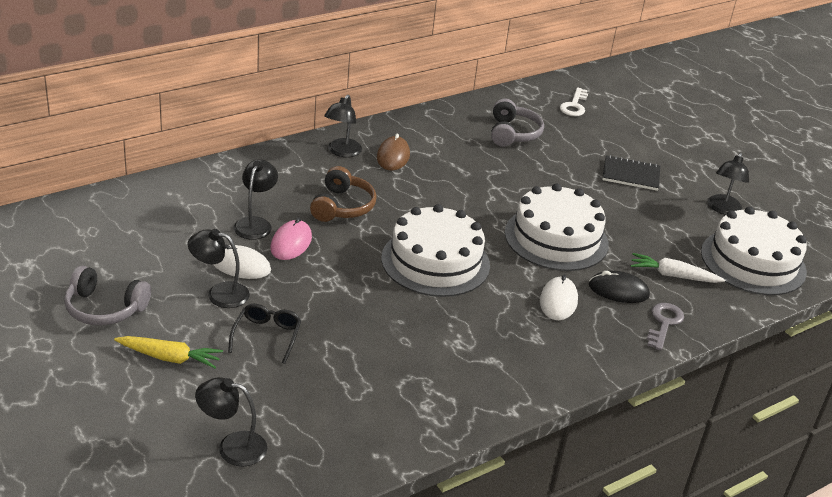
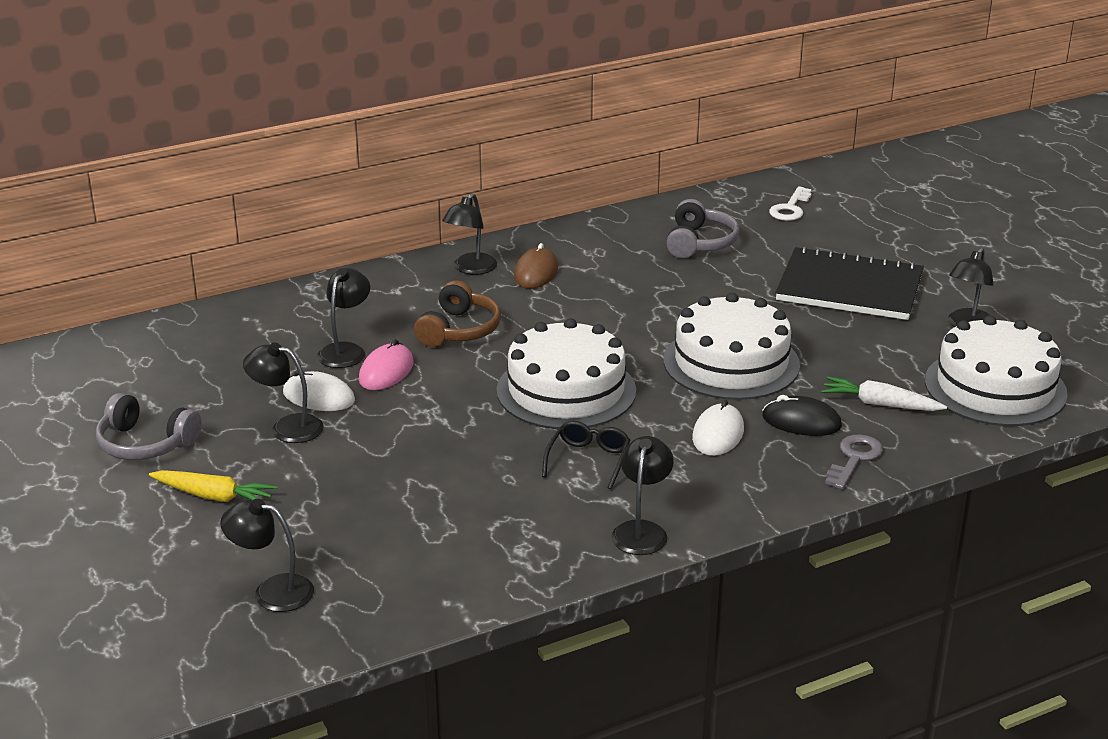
camera: 10 degrees right, 5 degrees down
(267, 336) = (336, 473): black glasses -> black glasses (588, 460)
(516, 388) = (641, 530): none -> black lamp
(631, 175) = (849, 288): black notebook -> black notebook, size x1.79

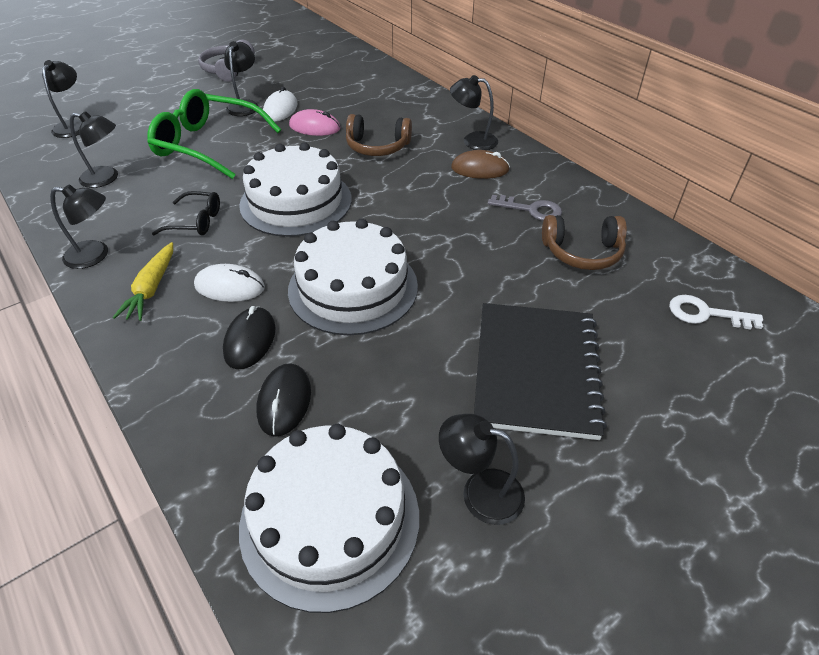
camera: 80 degrees right, 15 degrees up
(214, 496) = (172, 96): yellow carrot -> yellow carrot (151, 288)
(345, 350) = (340, 110): black lamp -> black lamp (106, 178)
(397, 457) = (208, 145): none -> green glasses
(699, 243) = (582, 252): grey headphones -> brown headphones
(854, 459) = (181, 382): grey key -> grey key (531, 210)
(880, 404) = (284, 401): white carrot -> black mouse

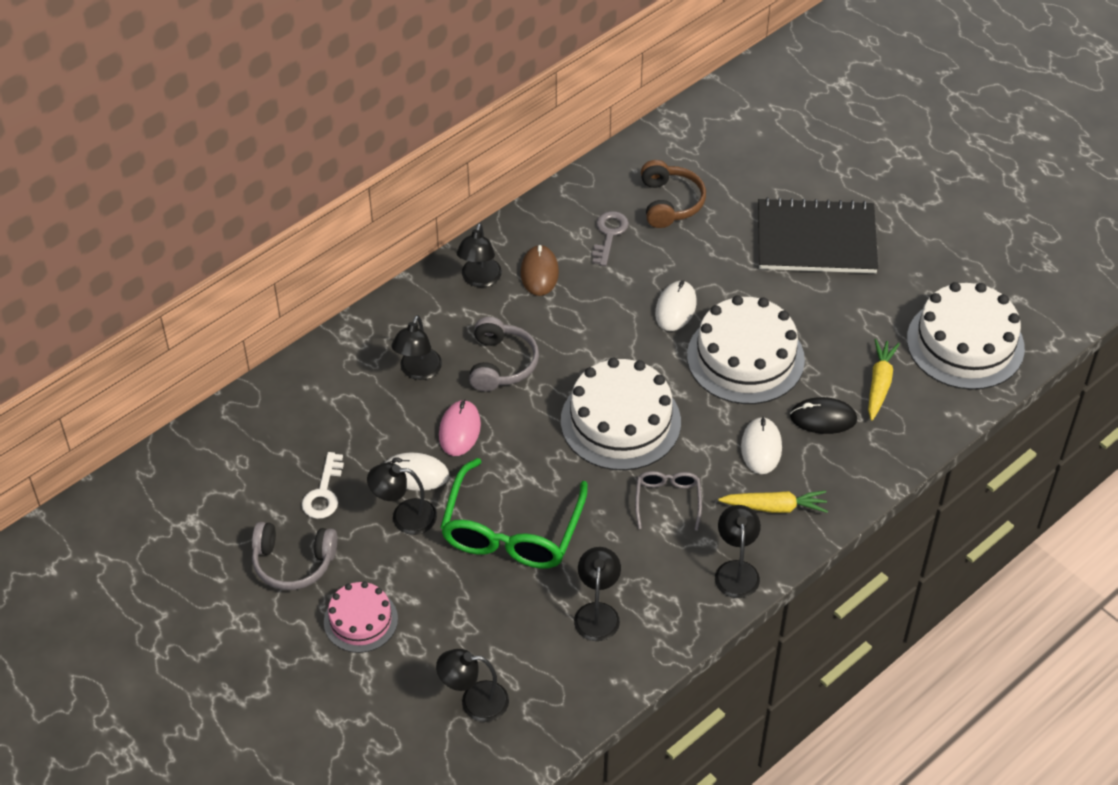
camera: 95 degrees left, 5 degrees up
(169, 89) = (360, 620): none -> pink cake
(196, 221) = (667, 500): black glasses -> grey glasses
(284, 401) = (879, 384): black mouse -> yellow carrot
(377, 147) = (501, 364): brown headphones -> grey headphones
(429, 244) = (675, 308): none -> white mouse
(480, 492) = (926, 270): black lamp -> black lamp (418, 371)
(705, 314) = (735, 137): white key -> white key (324, 493)

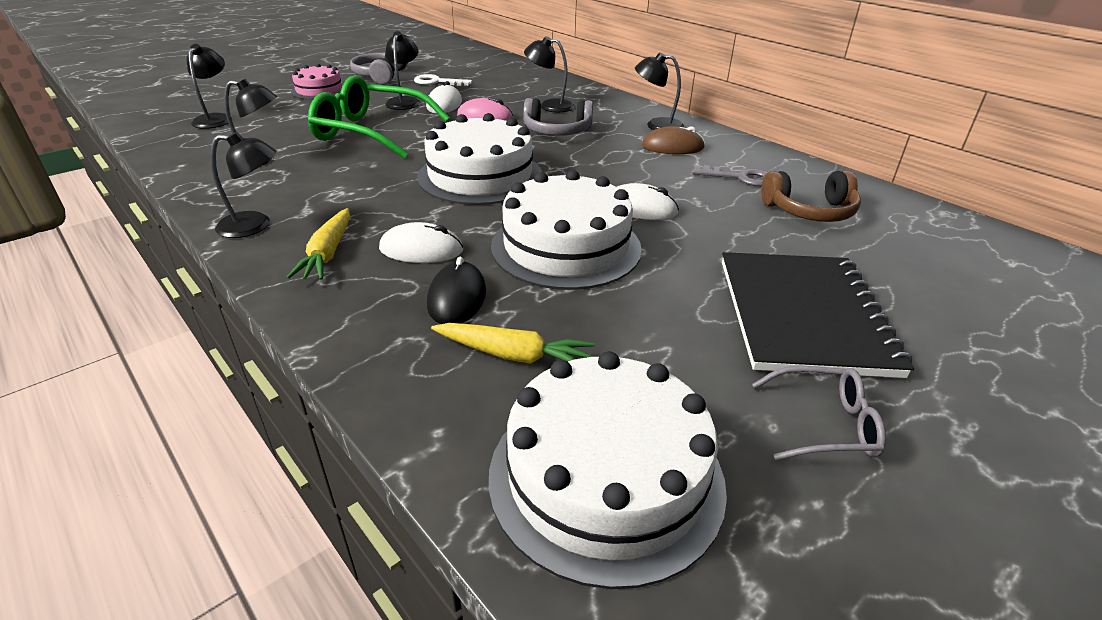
camera: 90 degrees right, 15 degrees down
(667, 500) = (369, 194): grey glasses -> grey glasses (825, 424)

